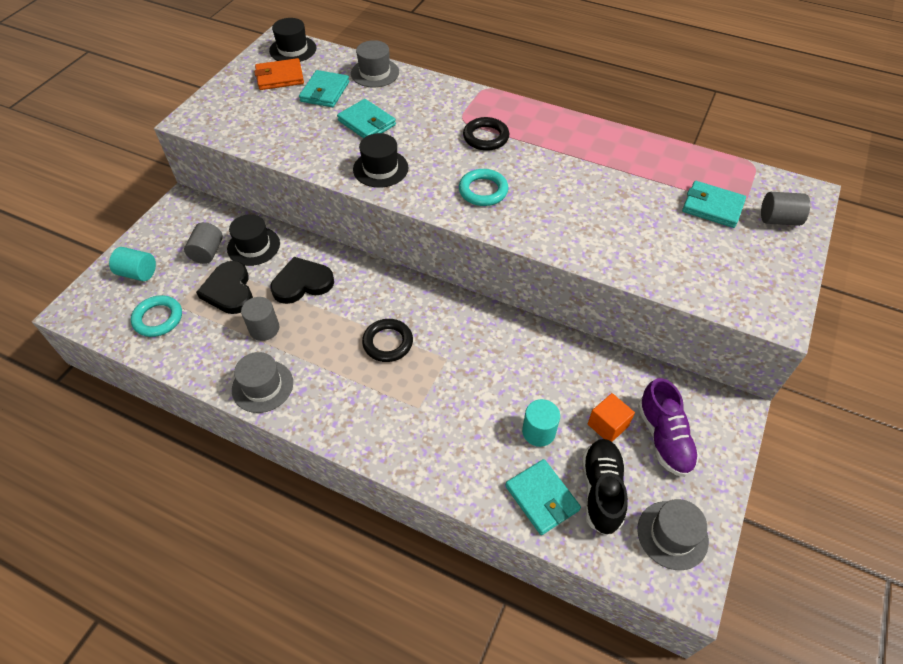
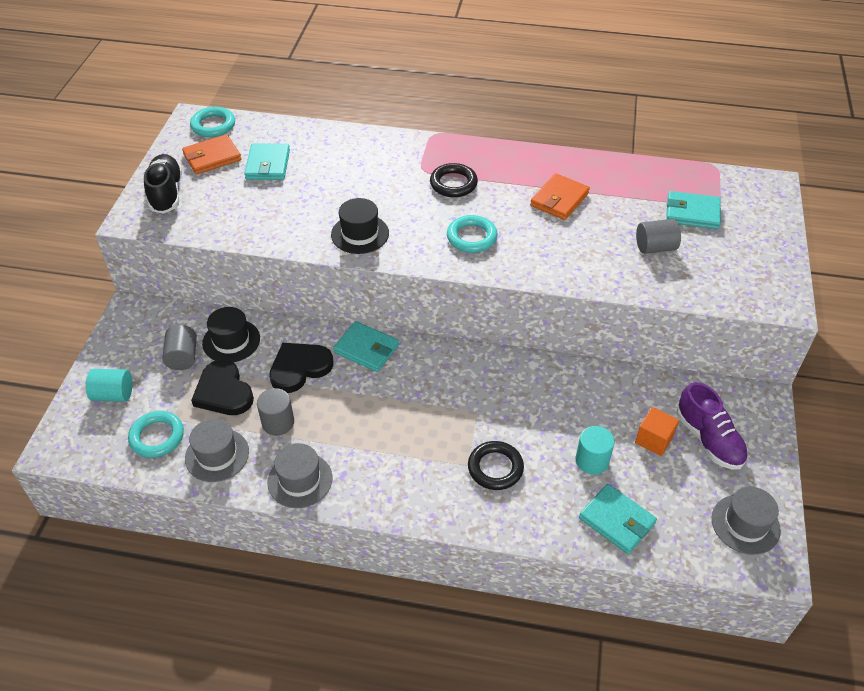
camera: 15 degrees left, 5 degrees down
(293, 49) = (213, 125): black hat -> turquoise ring
(367, 123) = (326, 190): turquoise wallet -> turquoise wallet (366, 349)
(375, 73) = (313, 136): grey hat -> grey hat (217, 455)
(388, 343) = (412, 409): black ring -> black ring (495, 468)
(582, 170) = (559, 199): none -> orange wallet
(601, 490) = (669, 500): black shoe -> black shoe (166, 193)
(778, 219) = (754, 214): grey cylinder -> grey cylinder (655, 247)

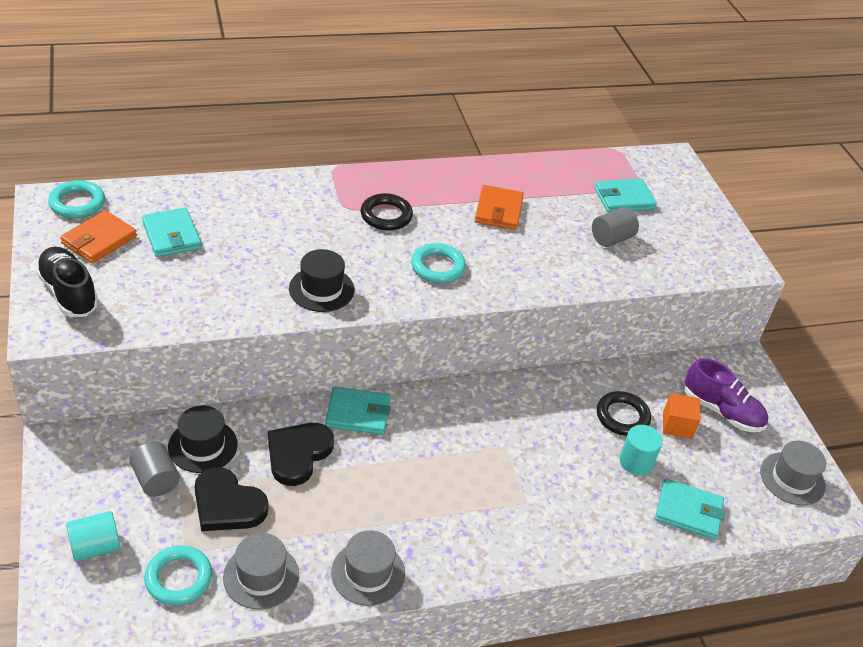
camera: 30 degrees left, 5 degrees down
(278, 422) = (308, 519): grey cylinder -> none
(495, 468) = (554, 497): black ring -> black ring (622, 416)

